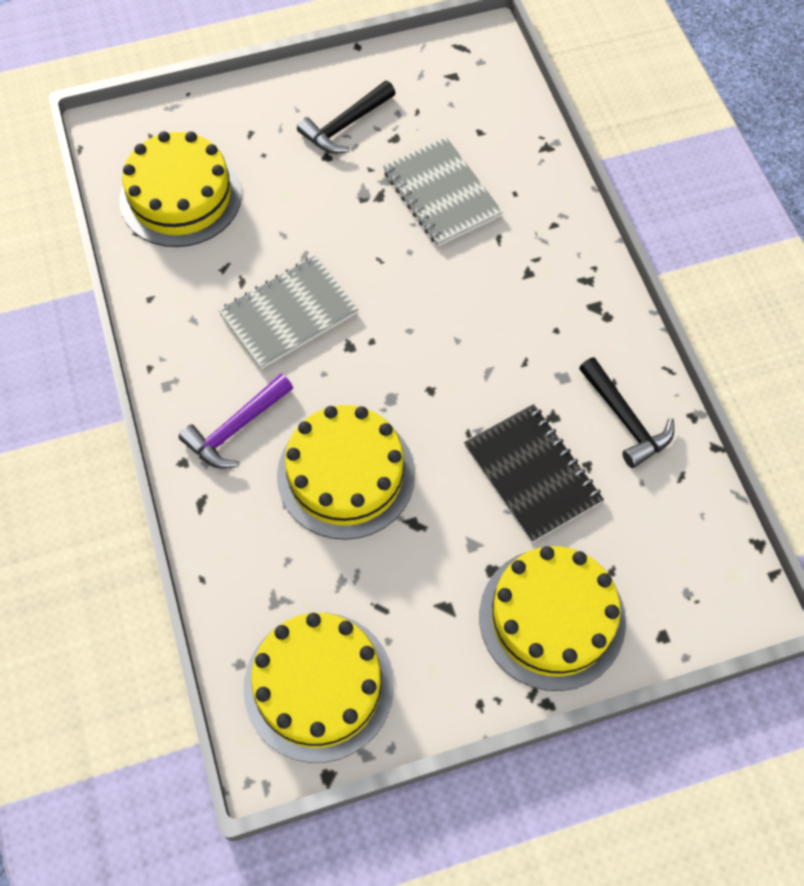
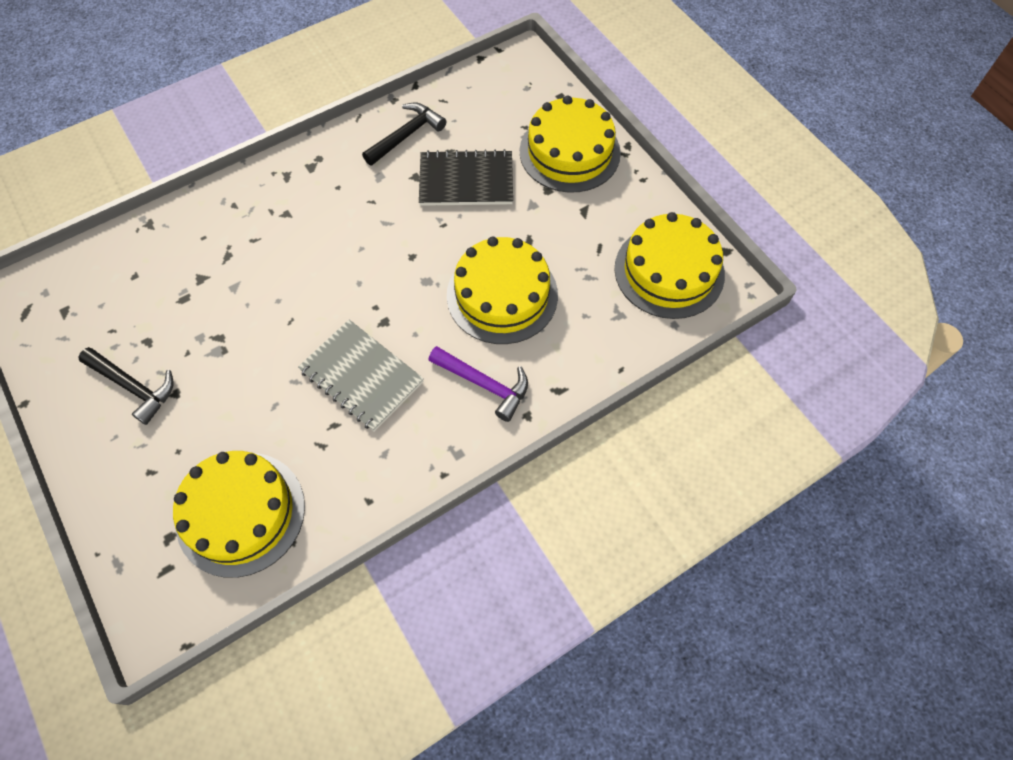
camera: 105 degrees left, 0 degrees up
(442, 194) = (210, 290): grey notebook -> none
(532, 474) = (466, 181): black notebook -> black notebook turned 45 degrees clockwise

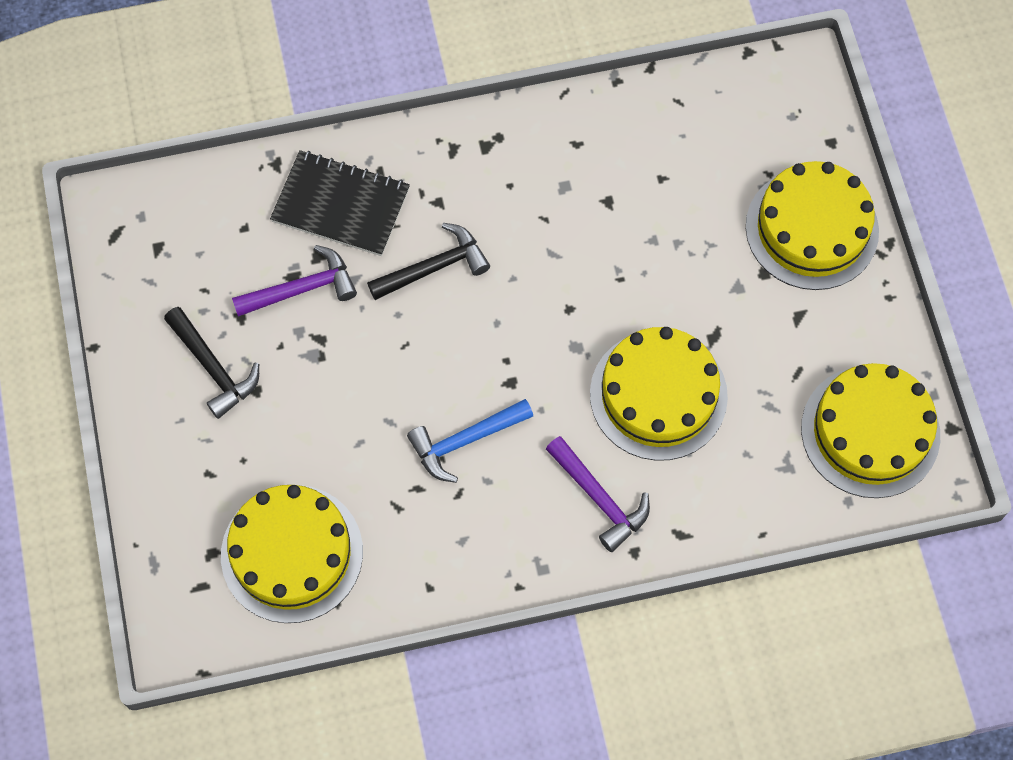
camera: 20 degrees right, 5 degrees up
(194, 305) = (302, 289): none -> purple hammer
(362, 376) = (465, 441): grey notebook -> blue hammer
(406, 135) = (616, 139): black hammer -> black hammer (434, 267)
(466, 181) = (668, 227): black notebook -> black notebook (340, 205)

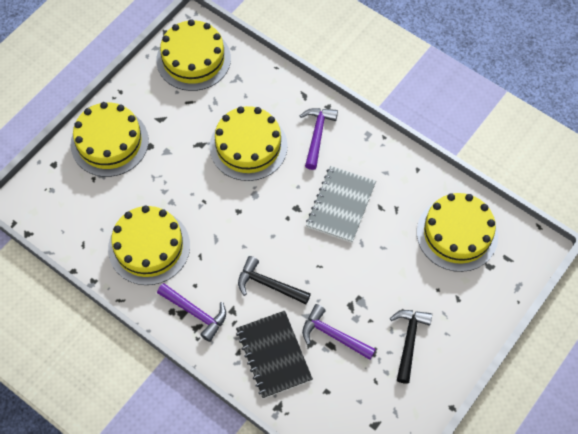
camera: 130 degrees left, 5 degrees down
(465, 441) = (341, 205): blue hammer -> grey notebook
(472, 161) = (195, 313): none -> purple hammer
(609, 171) = (149, 247): none -> yellow cake

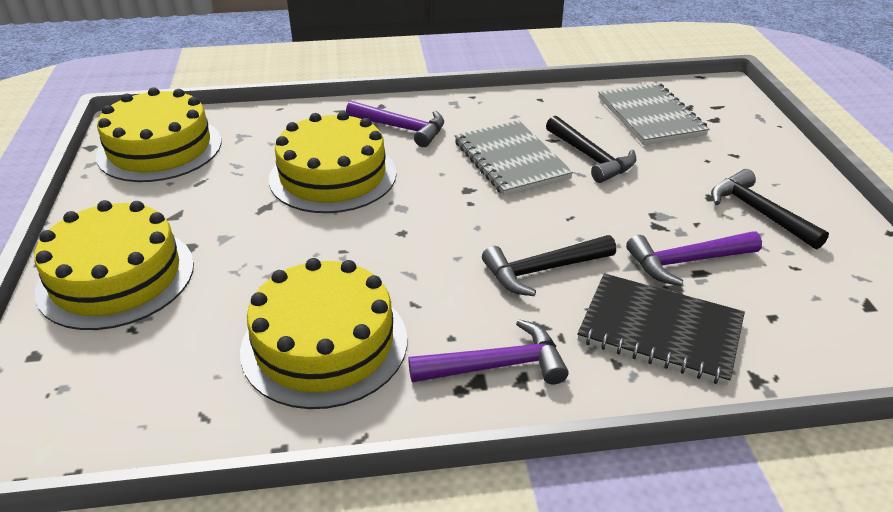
camera: 45 degrees left, 25 degrees down
(317, 135) = (401, 128): purple hammer -> purple hammer turned 150 degrees clockwise
(382, 237) = (591, 157): none -> black hammer
(457, 234) = (650, 116): yellow cake -> grey notebook

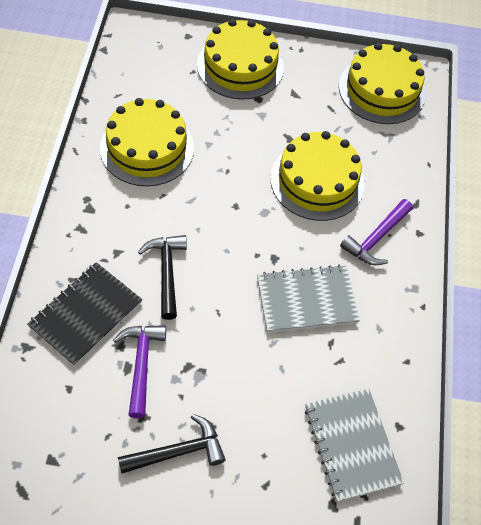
camera: 100 degrees right, 20 degrees up
(496, 365) = (96, 220): purple hammer -> none
(591, 157) = (294, 361): black hammer -> none
(650, 116) = (352, 445): grey notebook -> grey notebook turned 75 degrees clockwise

